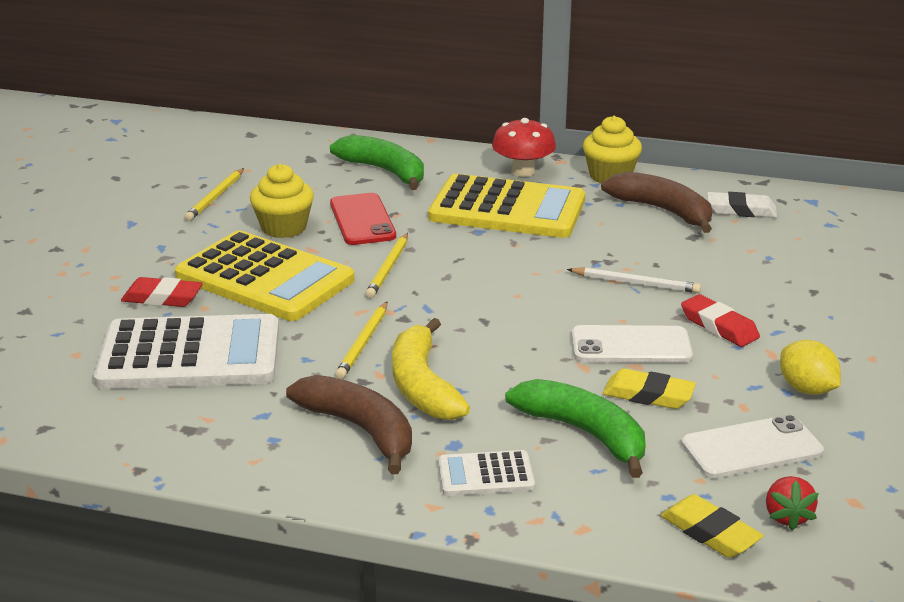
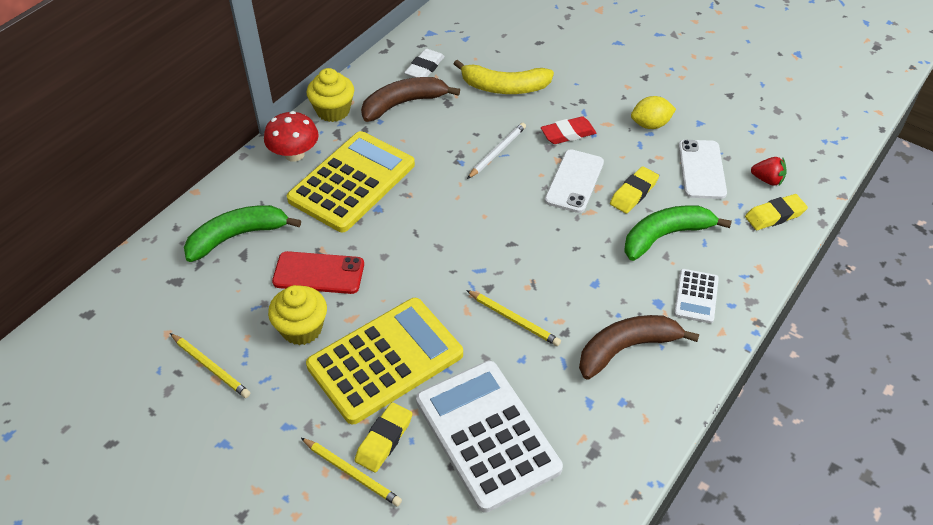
camera: 70 degrees left, 20 degrees up
(162, 298) = (384, 440): red eraser -> yellow eraser
(190, 355) = (487, 434): white calculator -> white calculator turned 45 degrees counterclockwise
(388, 268) = (409, 277): yellow pencil -> yellow pencil (351, 473)
(422, 385) = (583, 300): yellow banana -> yellow banana (504, 87)

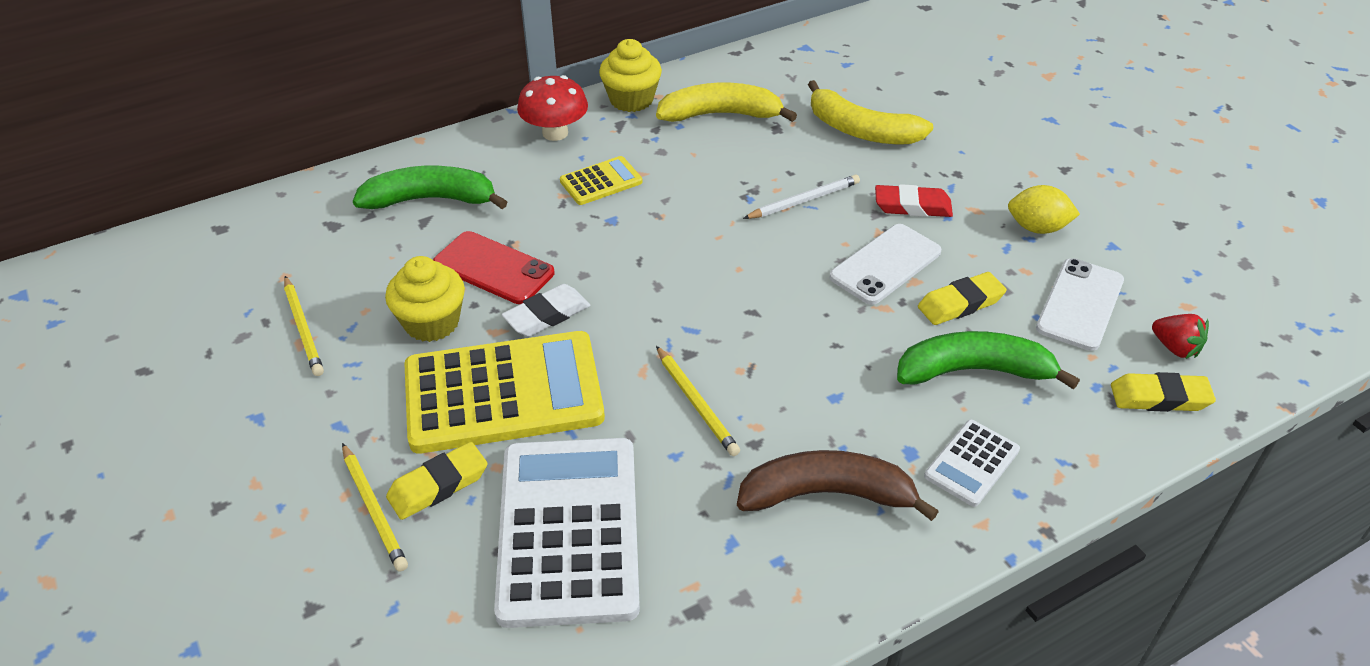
camera: 25 degrees right, 5 degrees down
(352, 182) = (601, 181): yellow calculator -> yellow calculator, size x0.46
(403, 104) = (721, 115): brown banana -> yellow banana
(424, 68) = (773, 83): white eraser -> white eraser (547, 315)

